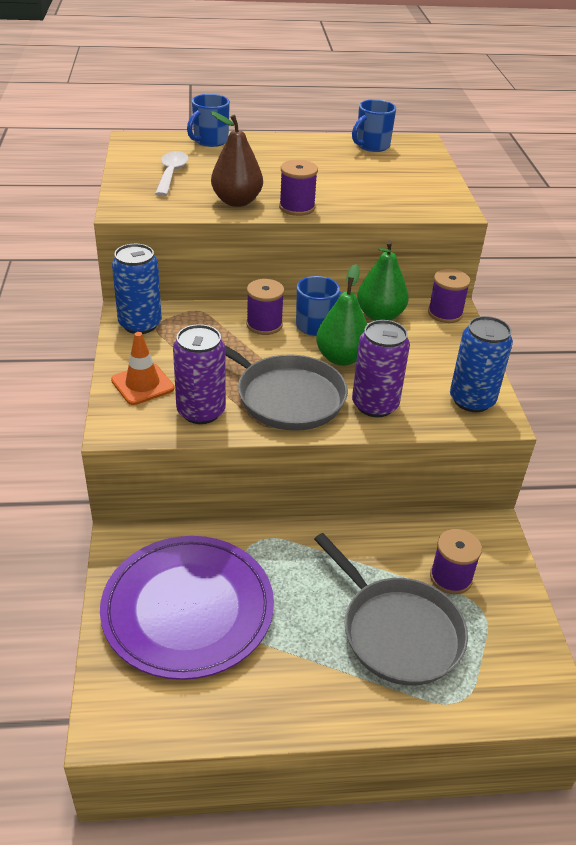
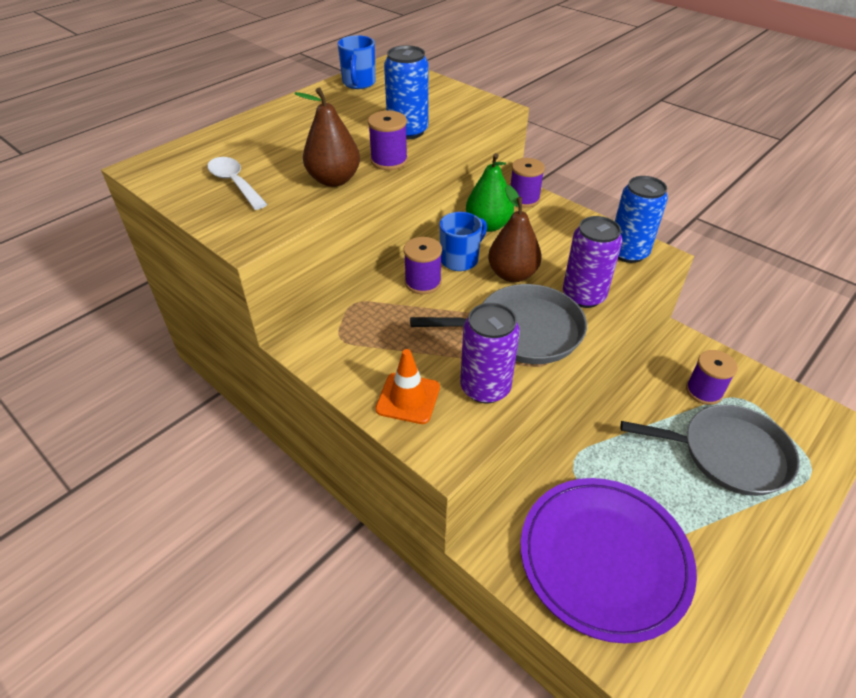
camera: 40 degrees left, 5 degrees up
(140, 324) = (326, 346): blue can -> blue can (407, 131)
(210, 141) = (219, 136): blue mug -> none
(341, 358) = (512, 274): green pear -> brown pear

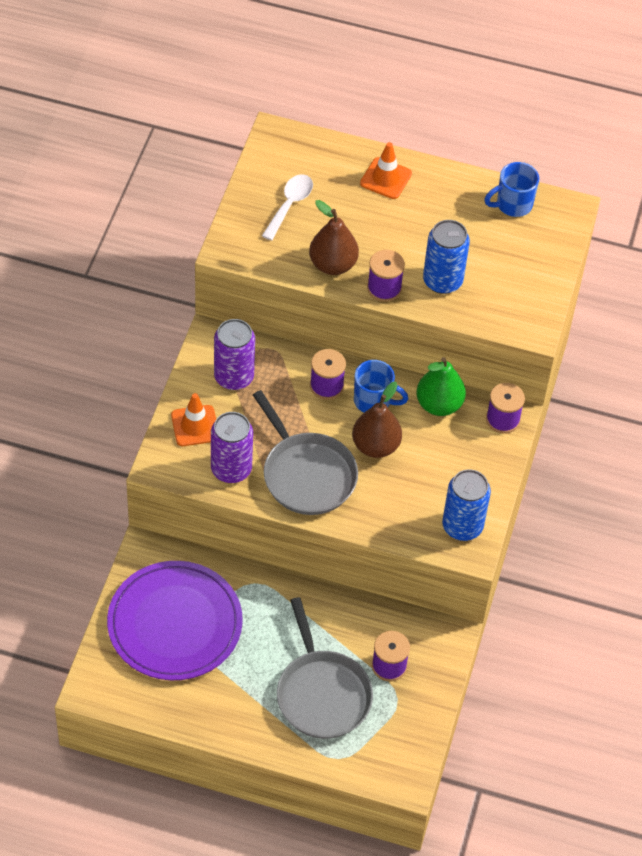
camera: 60 degrees right, 10 degrees up
(266, 127) = (386, 178): none -> orange traffic cone
(583, 296) = (376, 506): purple can -> purple can (234, 377)

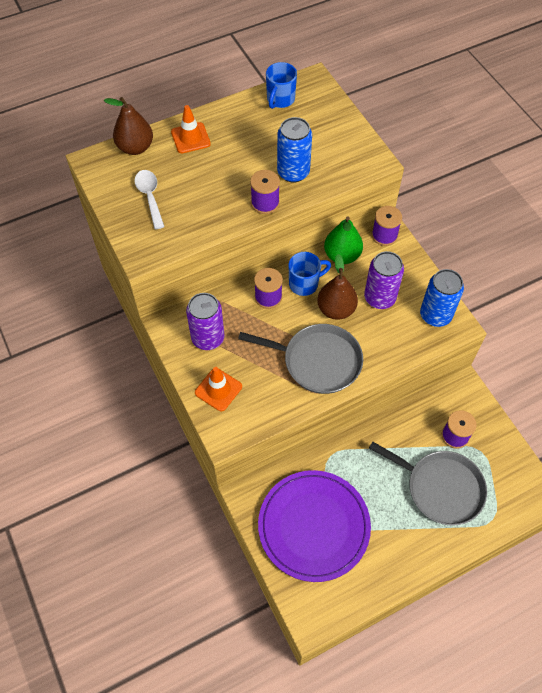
camera: 40 degrees left, 5 degrees up
(231, 469) = (270, 398): purple can -> purple can (379, 298)
(333, 264) = (218, 213): brown pear -> brown pear (135, 147)

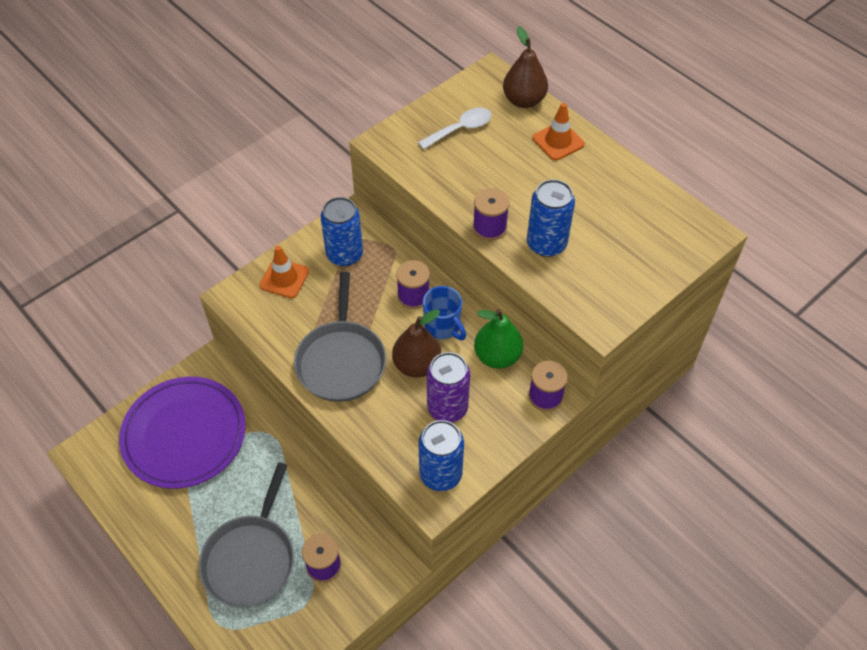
camera: 75 degrees right, 5 degrees down
(208, 338) = (344, 254): purple can -> blue can
(280, 100) = (658, 207): blue mug -> none

